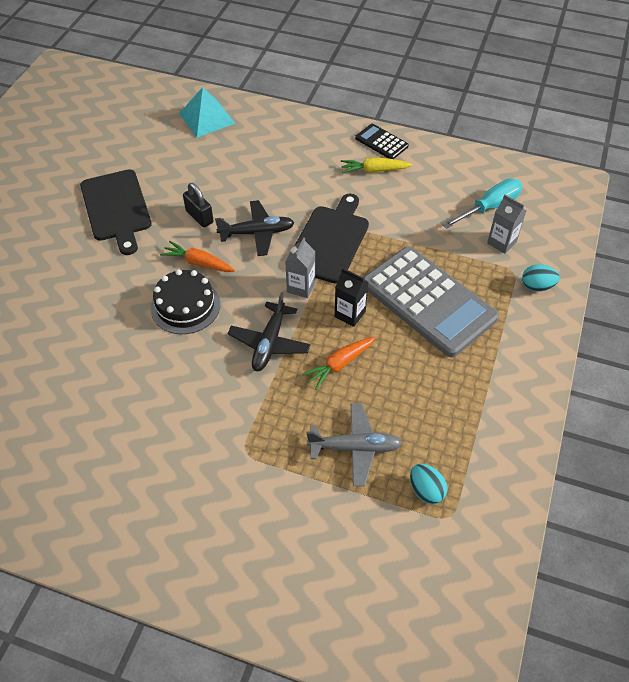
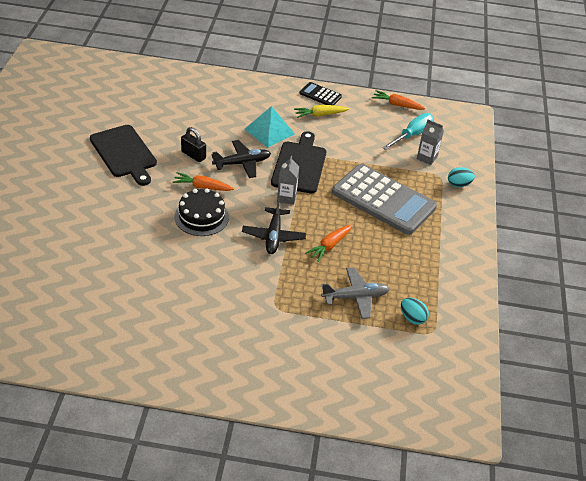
camera: 15 degrees left, 10 degrees down
(207, 118) = (177, 84): turquoise pyramid -> turquoise pyramid (269, 131)
(350, 314) = (328, 213): black carton -> none
(478, 162) = (396, 105): none -> orange carrot

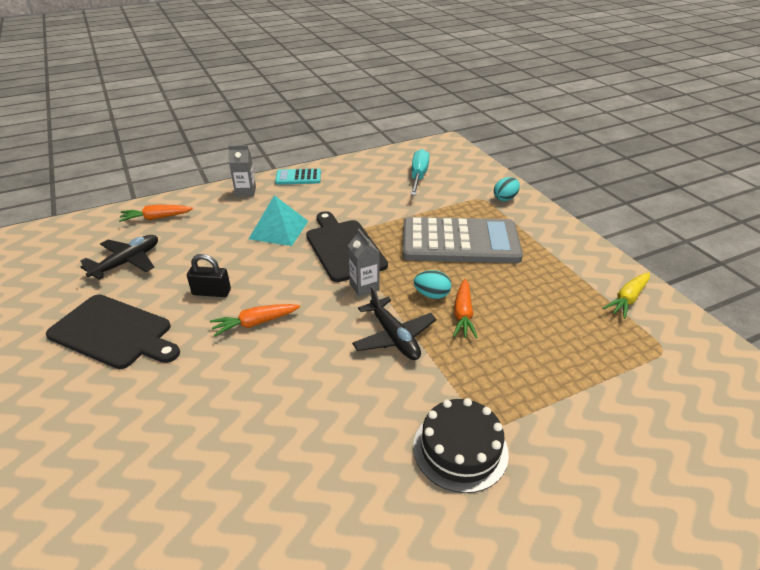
camera: 30 degrees left, 5 degrees down
(201, 217) = (286, 360): black cake -> black cake (460, 449)
(242, 163) = (279, 274): black plane -> black plane (127, 262)
(320, 95) = (298, 177): black calculator -> turquoise calculator
(320, 115) = (315, 194): yellow carrot -> yellow carrot (627, 299)
(355, 297) = (552, 357): grey plane -> none
(396, 105) = (377, 158): orange carrot -> orange carrot (156, 218)
(412, 318) = (629, 346): turquoise egg -> turquoise egg (432, 295)
(427, 158) = (452, 189): grey carton -> grey carton (245, 192)

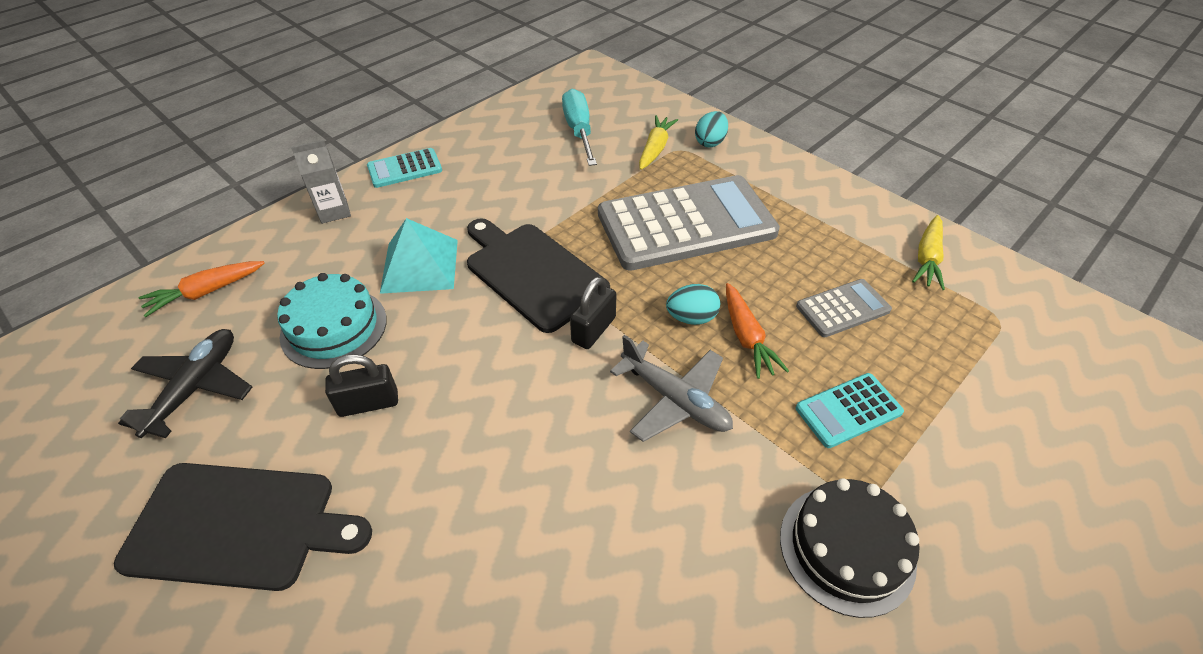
camera: 20 degrees left, 10 degrees up
(213, 250) = (334, 327): none -> turquoise cake
(255, 323) = (465, 438): orange carrot -> none
(364, 287) = (594, 330): grey carton -> black padlock
(394, 337) = (675, 400): black plane -> grey plane
(464, 195) = (655, 148): none -> yellow carrot
(510, 373) = (848, 410): none -> turquoise calculator
(543, 314) = (842, 308): none -> grey calculator

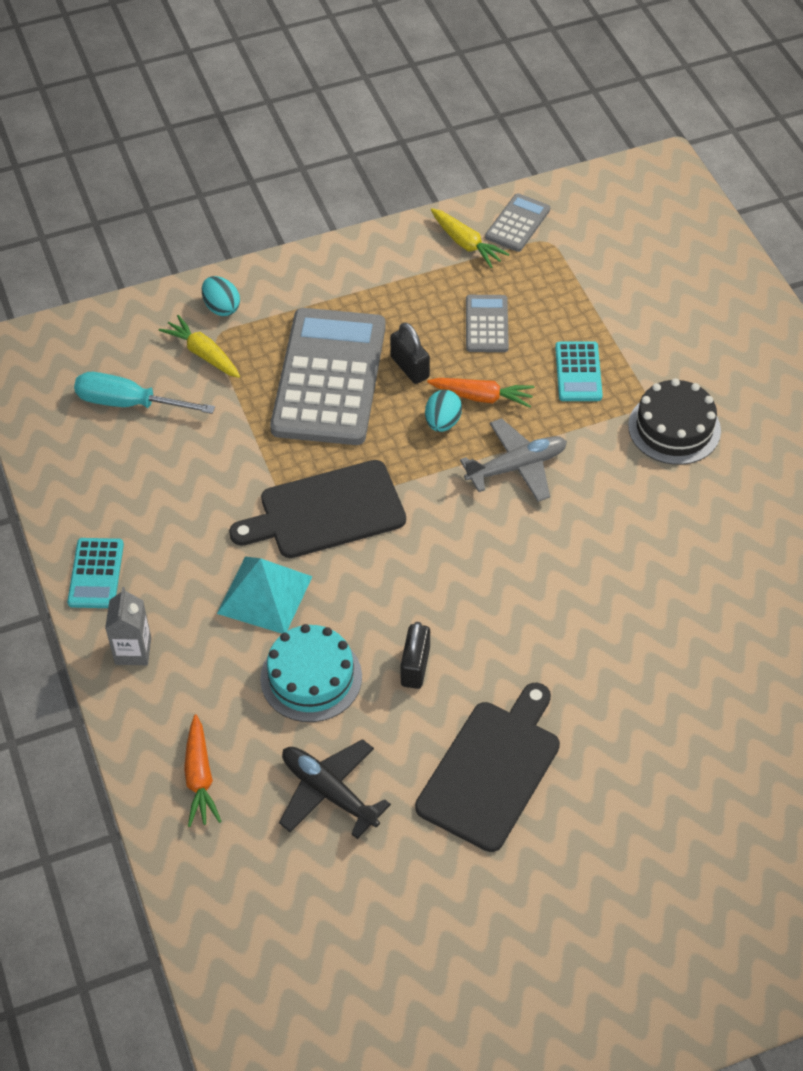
camera: 65 degrees left, 5 degrees up
(594, 330) = (419, 491): black padlock -> black padlock (410, 367)
(995, 287) = (517, 223): none -> grey calculator

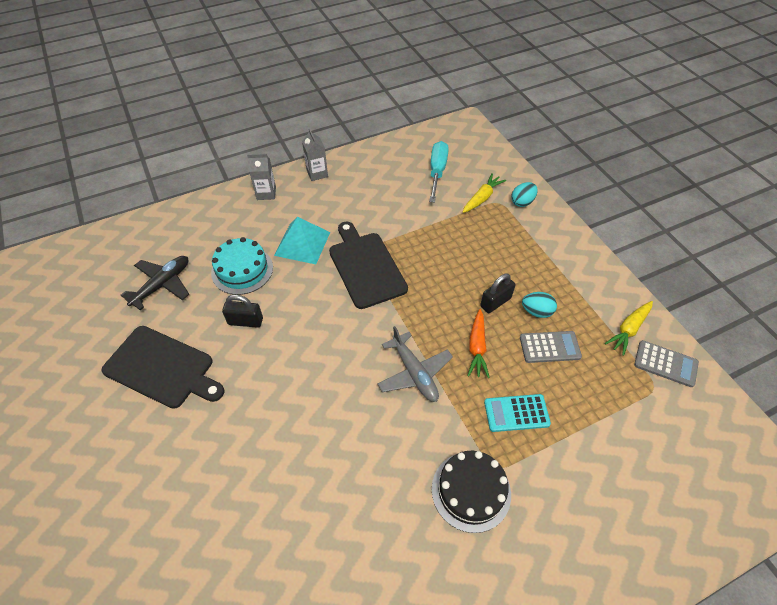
camera: 85 degrees right, 0 degrees up
(96, 574) = (317, 173): turquoise calculator -> grey carton
(200, 778) = (182, 228): orange carrot -> none
(329, 377) = (476, 259): grey calculator -> none
(442, 422) = (449, 324): turquoise egg -> turquoise egg (536, 312)

